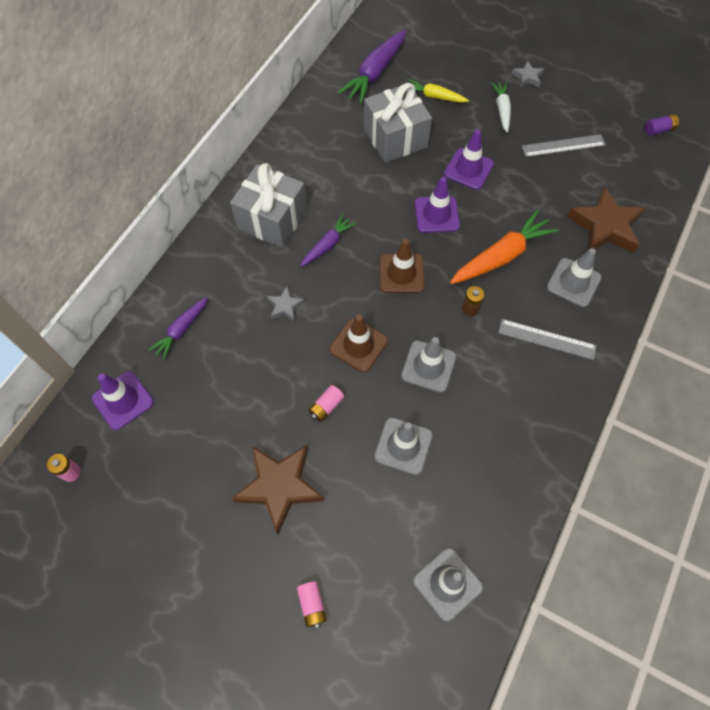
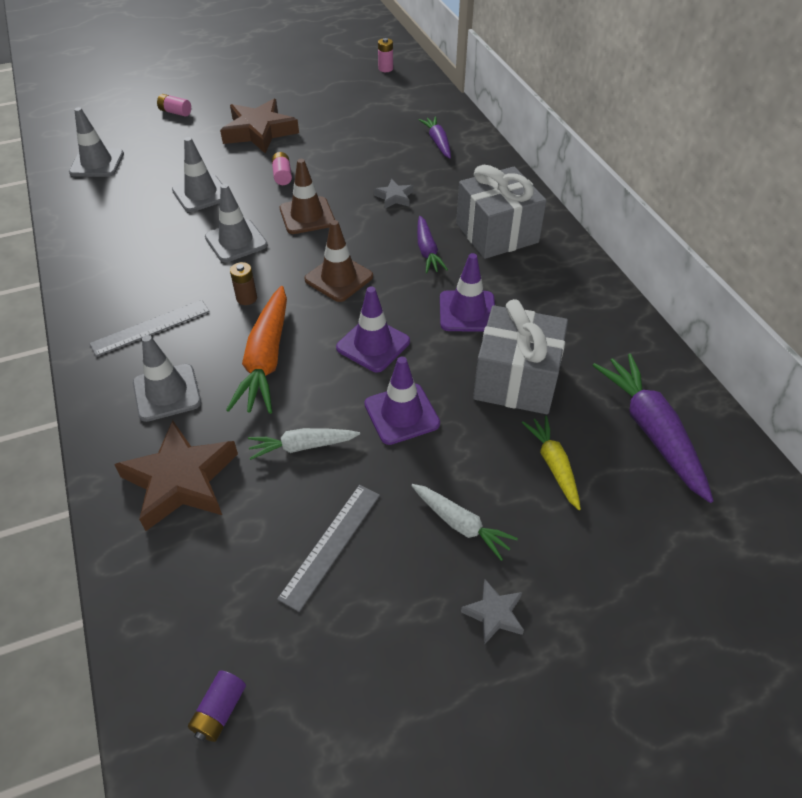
camera: 130 degrees right, 15 degrees down
(123, 400) = (411, 100): purple traffic cone -> purple traffic cone (467, 311)
(434, 96) = (553, 465): yellow carrot -> yellow carrot turned 75 degrees counterclockwise
(532, 194) = (302, 446): none -> white carrot

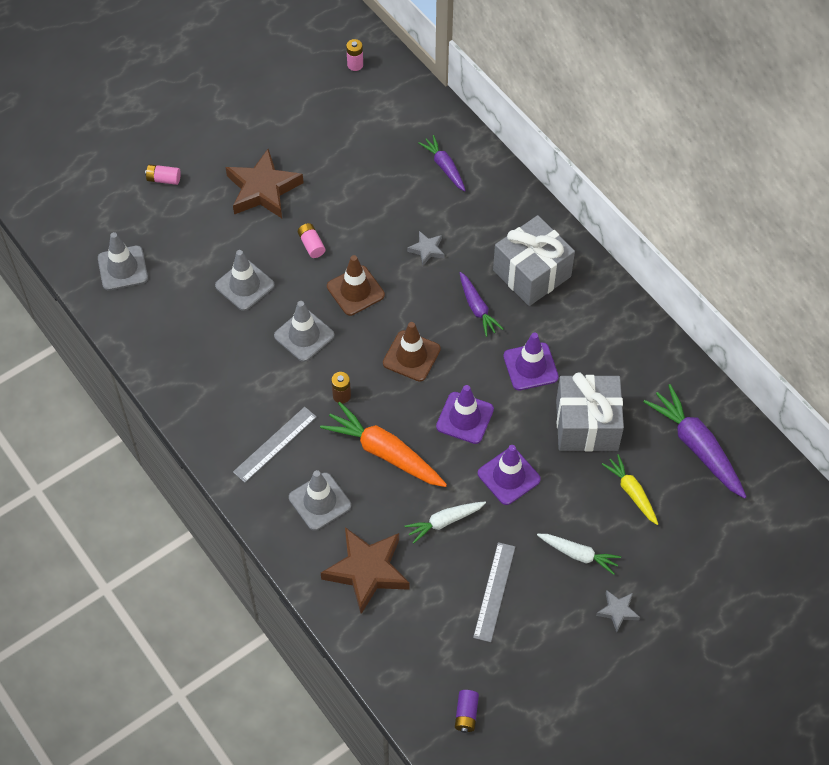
camera: 15 degrees left, 10 degrees up
(266, 359) = (384, 452): orange carrot -> orange carrot turned 135 degrees clockwise

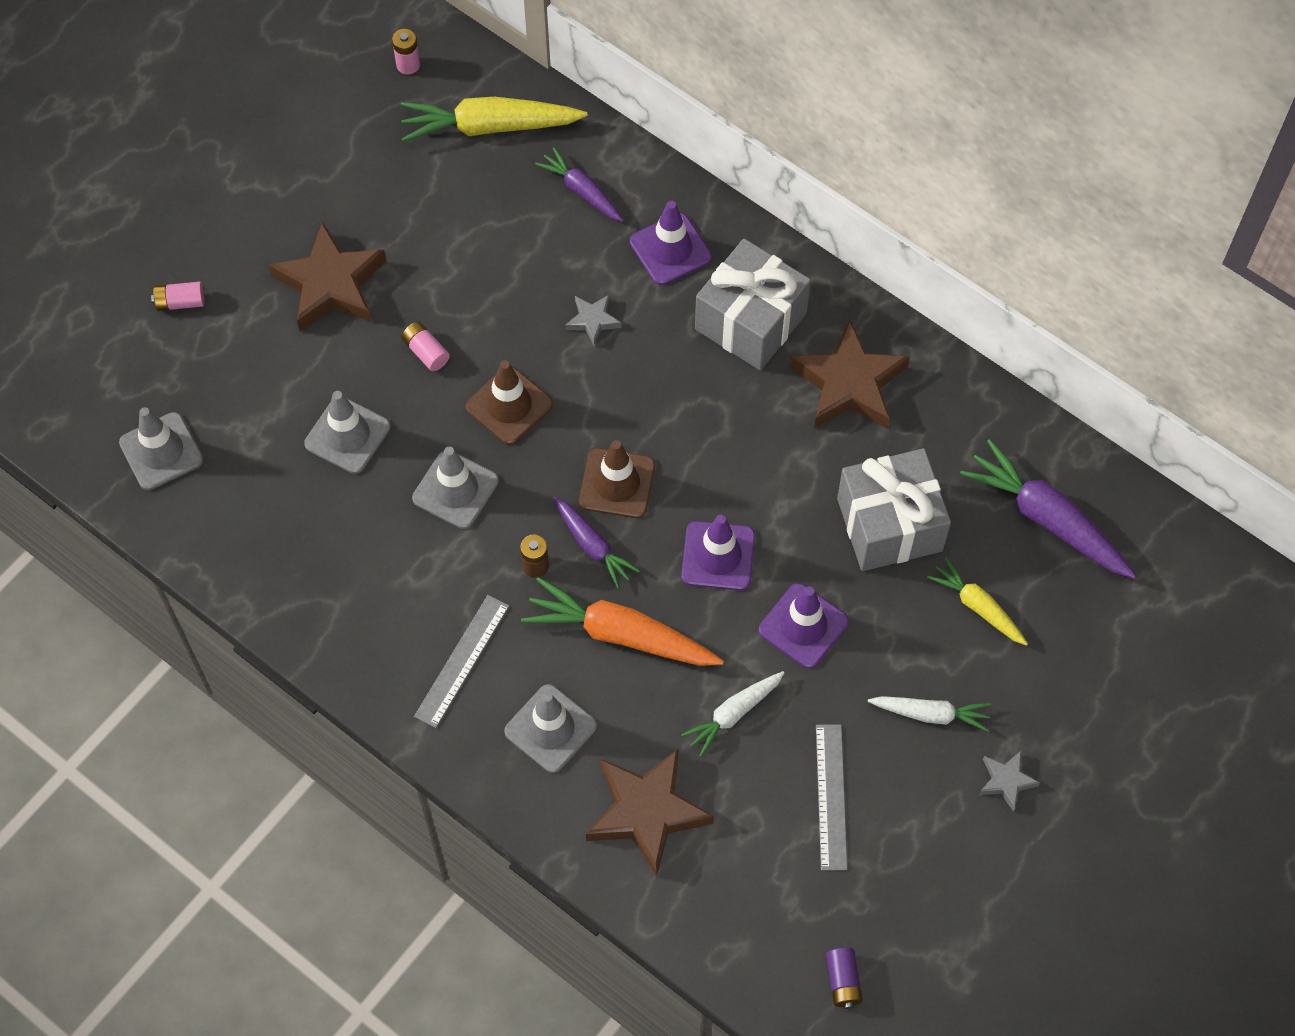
camera: 15 degrees left, 5 degrees up
(396, 114) = (489, 126): none -> yellow carrot
(477, 308) = (689, 391): purple carrot -> purple carrot (593, 545)
(530, 366) = (788, 459): purple traffic cone -> purple traffic cone (670, 249)
(586, 328) = (849, 384): none -> brown star

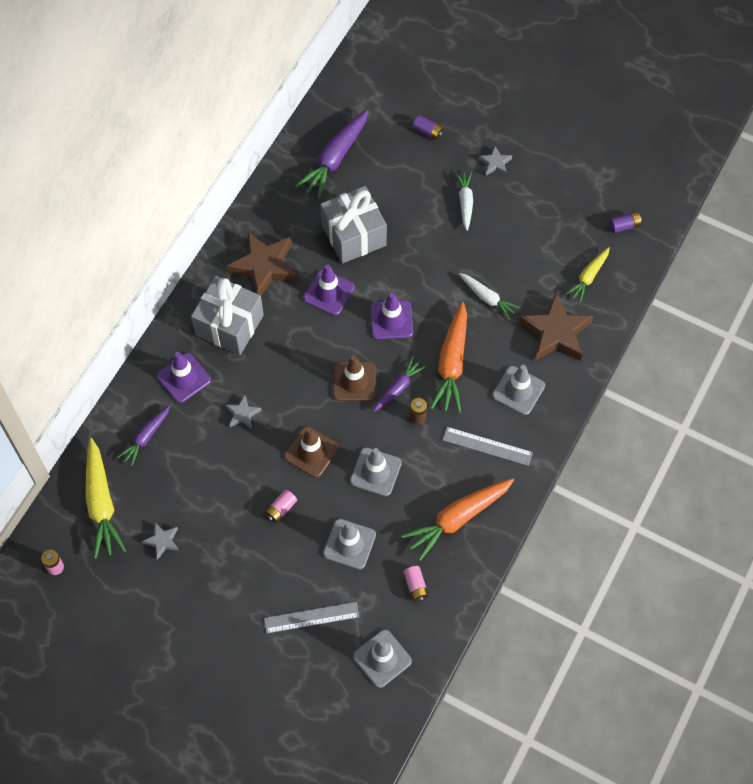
camera: 100 degrees left, 0 degrees up
(180, 302) = (268, 675): pink battery -> pink battery (415, 586)
(330, 284) = (239, 579): brown star -> none
(350, 593) = (457, 519): none -> orange carrot
(413, 195) = (162, 541): none -> grey star
(803, 626) = (426, 270): purple traffic cone -> purple traffic cone (329, 292)
(831, 796) = (524, 244): grey ruler -> grey ruler (311, 617)
(977, 606) = (396, 186): yellow carrot -> yellow carrot (588, 277)
(1088, 679) = (428, 131): none -> purple battery

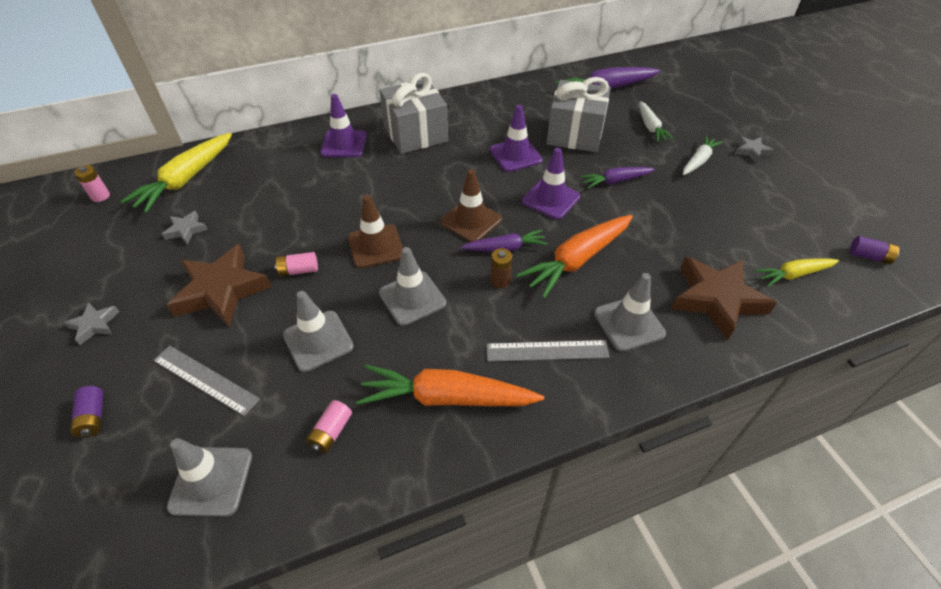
camera: 40 degrees right, 15 degrees down
(146, 437) = (271, 161): purple carrot -> purple carrot (615, 181)
(243, 414) = (356, 188): grey star -> grey star (95, 325)
(265, 266) = (483, 117): brown star -> brown star (222, 290)
(428, 131) = (702, 108): purple battery -> purple battery (93, 417)
(487, 298) = (661, 233): white carrot -> white carrot (650, 127)
(487, 446) = (547, 351): grey ruler -> grey ruler turned 60 degrees counterclockwise

